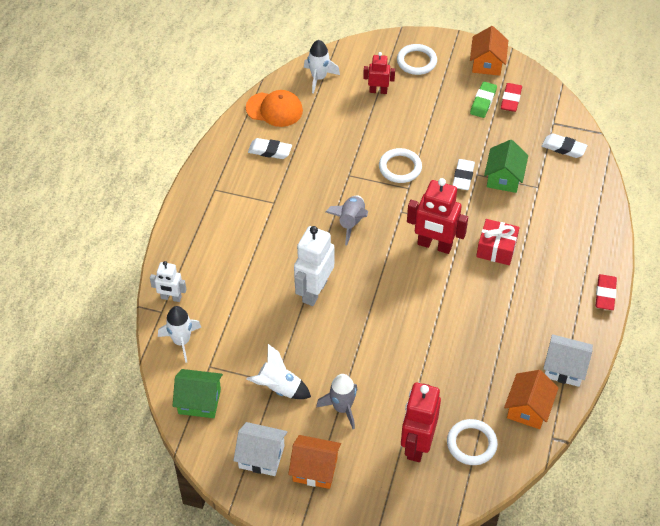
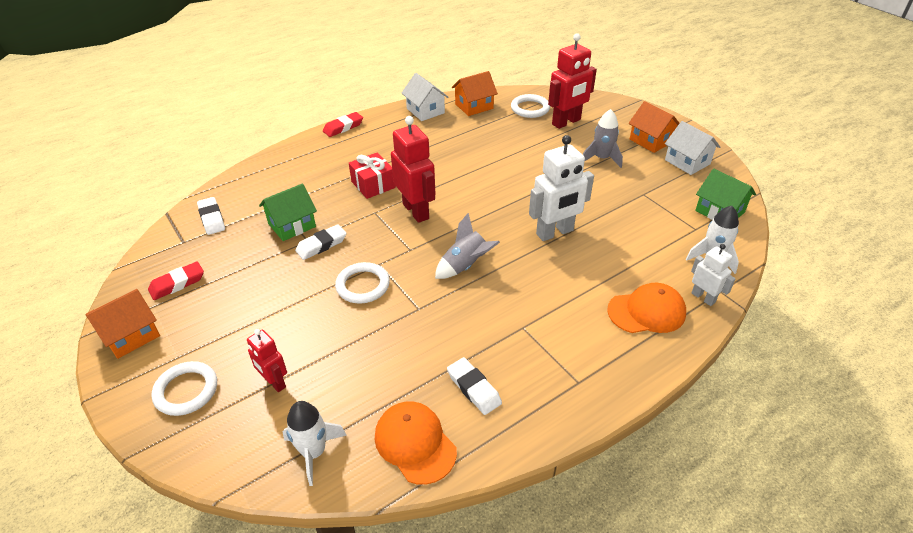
camera: 140 degrees left, 10 degrees down
(203, 262) = (646, 312): none -> orange cap
(279, 388) = (642, 189): white rocket -> none
(483, 102) = (202, 298): green eraser -> none

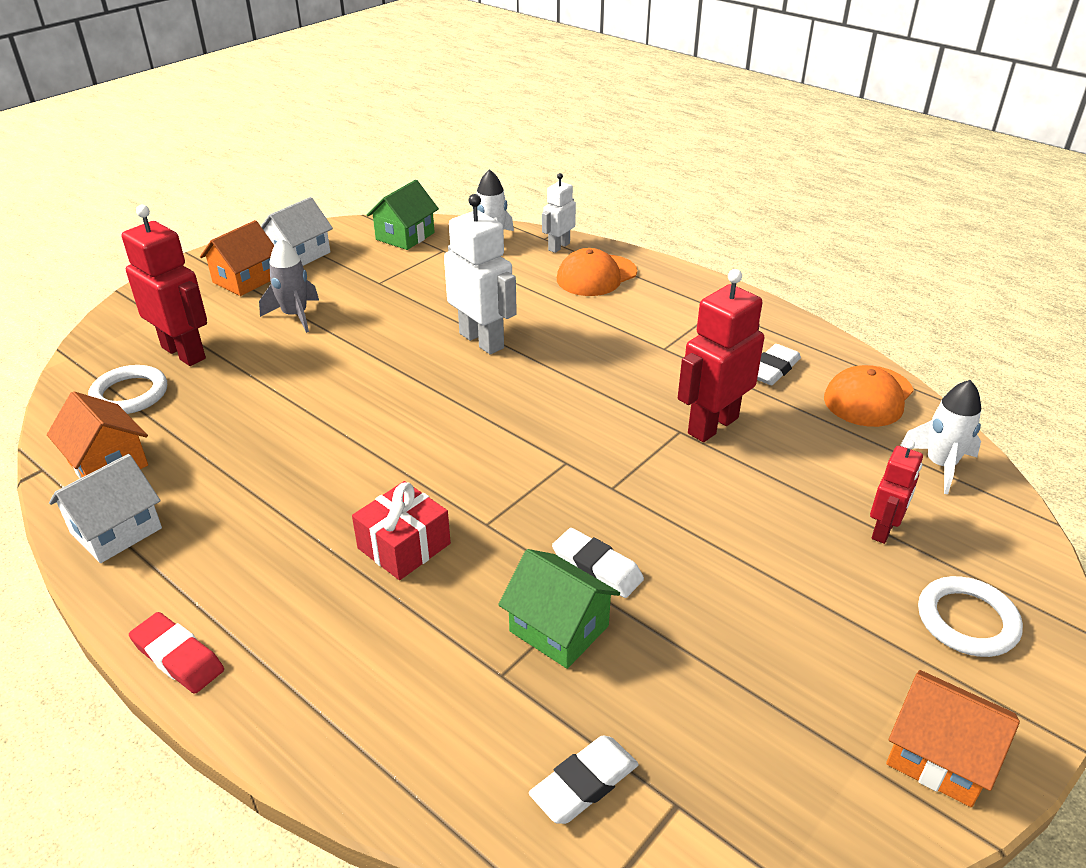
camera: 105 degrees left, 5 degrees down
(177, 284) = (790, 748): red eraser -> none
(363, 285) = (665, 493): white ring -> none
(416, 211) = (470, 475): red robot -> red robot (712, 425)
(465, 266) = (579, 404): grey rocket -> none
(646, 312) = (596, 276): orange cap -> orange cap turned 105 degrees counterclockwise

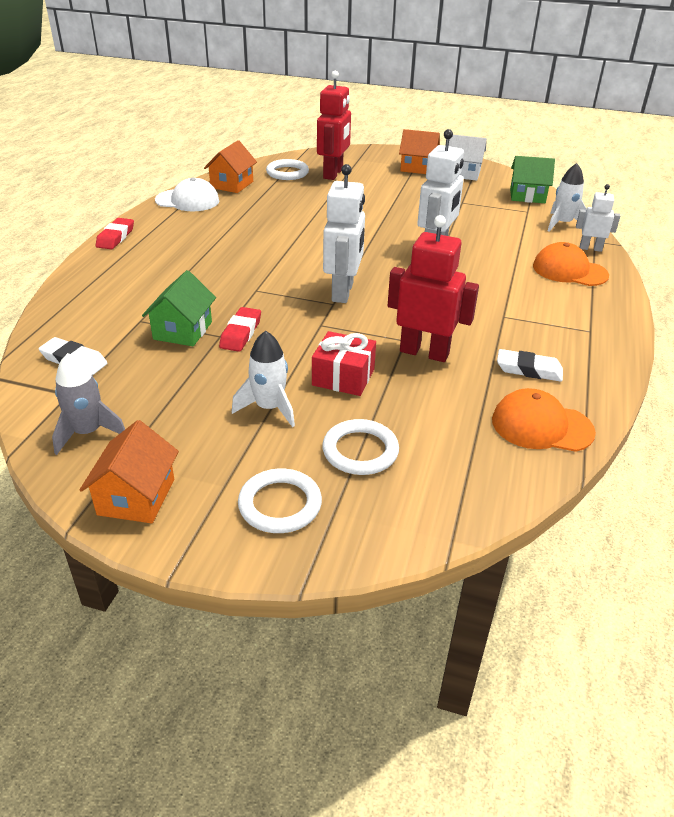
camera: 65 degrees right, 0 degrees up
(116, 531) = (187, 200): white house -> white cap
(295, 315) = (398, 189): grey rocket -> grey rocket (88, 432)
(404, 546) = (221, 270): red gift -> red gift (343, 377)
(543, 446) = (343, 292): none -> white robot
(597, 568) = (240, 333): white eraser -> red eraser
(883, 530) = (360, 451): red robot -> white ring
(940, 465) = (474, 477): white rocket -> white rocket (269, 408)

